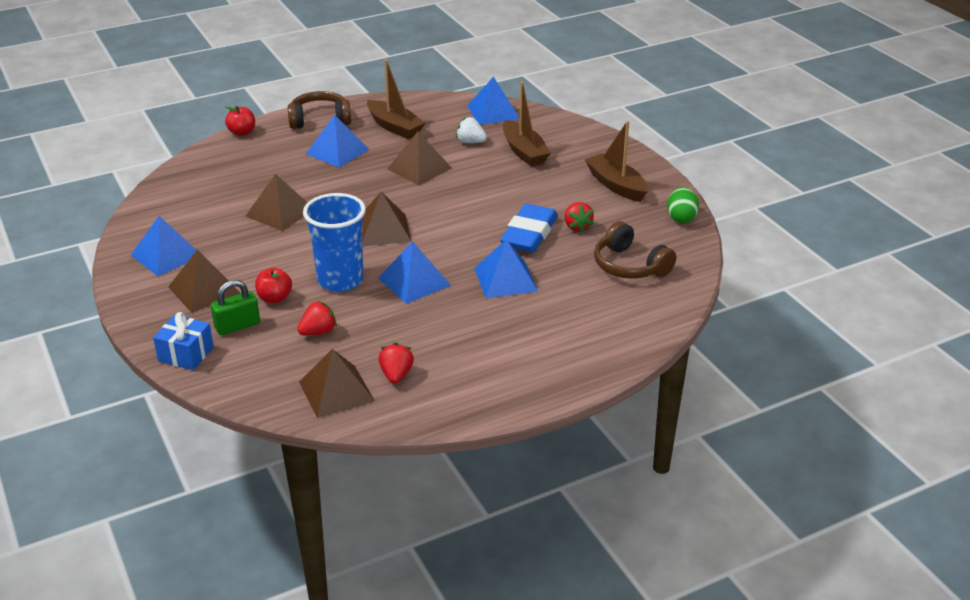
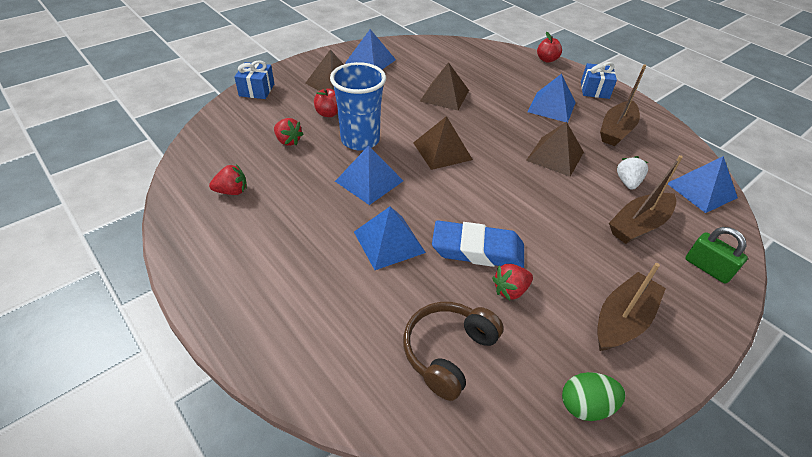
camera: 75 degrees right, 10 degrees up
(237, 326) = (291, 104): green padlock -> green padlock (707, 268)
(320, 120) = (594, 90): brown headphones -> blue gift
(336, 391) = (212, 162): brown pyramid -> none

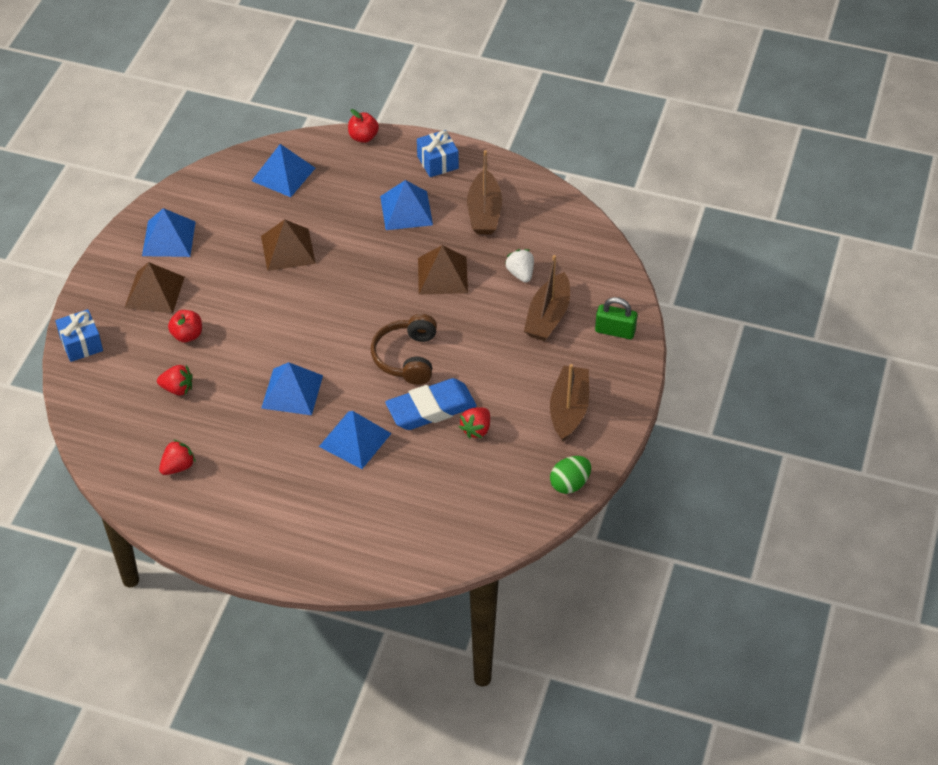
camera: 30 degrees left, 5 degrees up
(360, 140) = (247, 351): blue cup -> none
(442, 151) = (335, 323): brown pyramid -> none
(448, 352) = (459, 499): brown headphones -> brown headphones (407, 357)
(701, 190) = (586, 250): blue pyramid -> blue pyramid (283, 174)

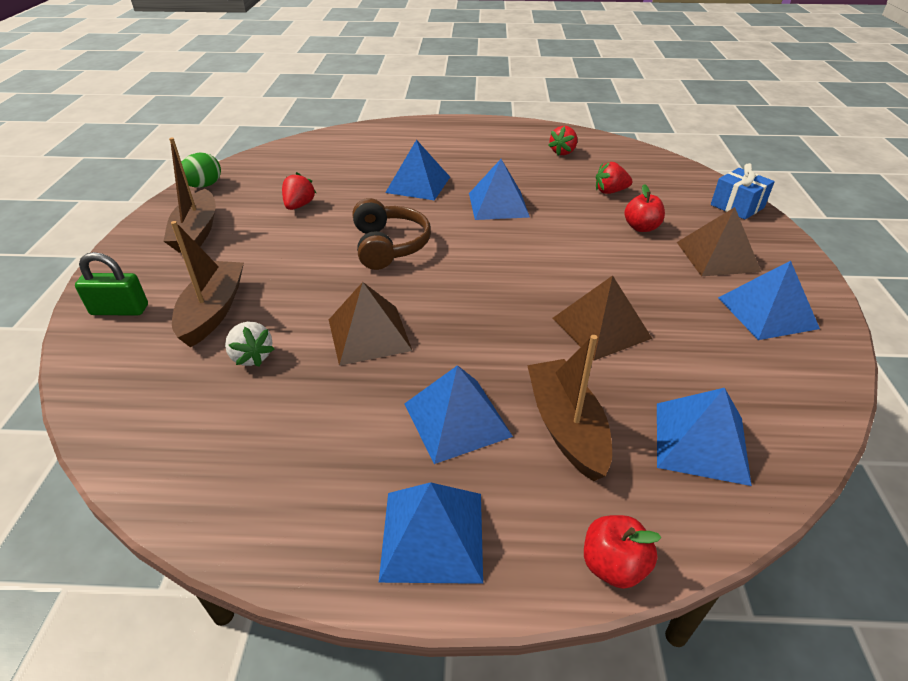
camera: 165 degrees right, 10 degrees down
(431, 409) = (349, 212): blue eraser -> none
(437, 162) = (432, 535): blue gift -> blue pyramid
(484, 212) = (319, 444): brown boat -> brown boat (566, 427)

